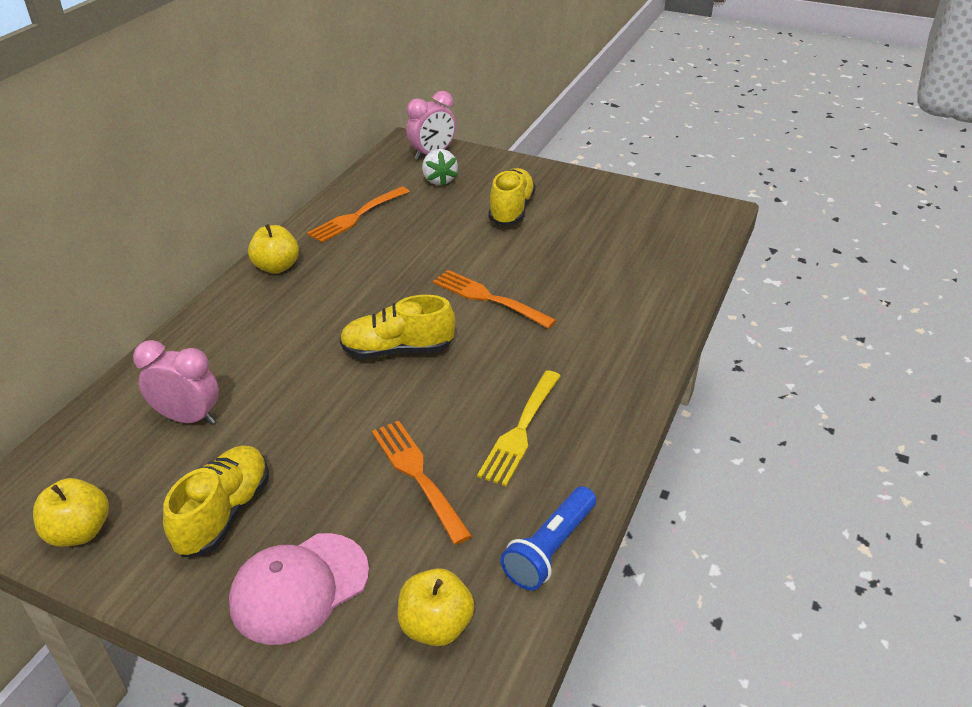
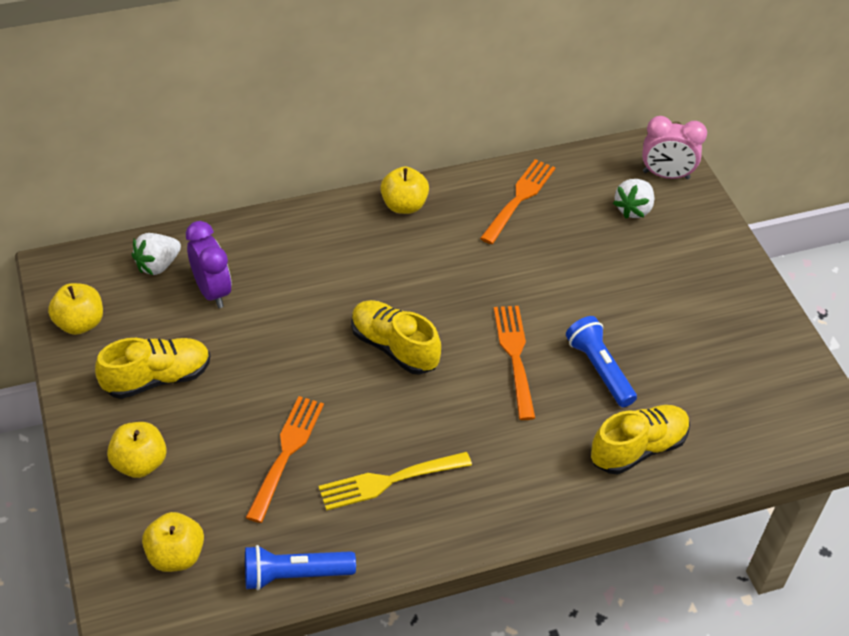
camera: 45 degrees right, 10 degrees up
(105, 435) = (158, 265): none -> white strawberry
(188, 418) = (212, 291): pink clock -> purple clock
(299, 587) = (140, 463): pink cap -> yellow apple
(356, 216) = (519, 198): orange fork -> orange fork turned 120 degrees clockwise
(511, 210) = (651, 286): yellow shoe -> yellow shoe (638, 448)
(550, 269) = (599, 369): none -> blue flashlight

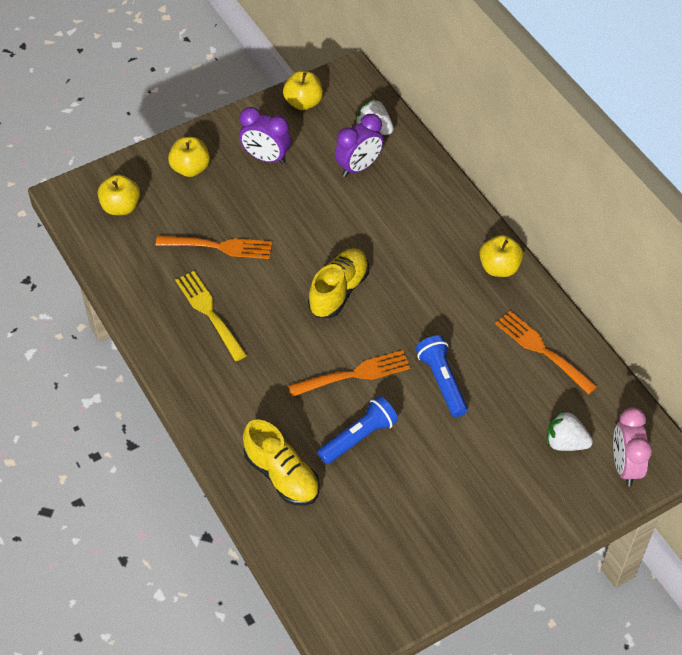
camera: 80 degrees right, 5 degrees up
(157, 378) = (266, 158): yellow shoe -> purple clock
(295, 575) = (118, 274): blue flashlight -> blue flashlight (442, 381)
(519, 198) = (542, 350): orange fork -> orange fork turned 150 degrees counterclockwise

